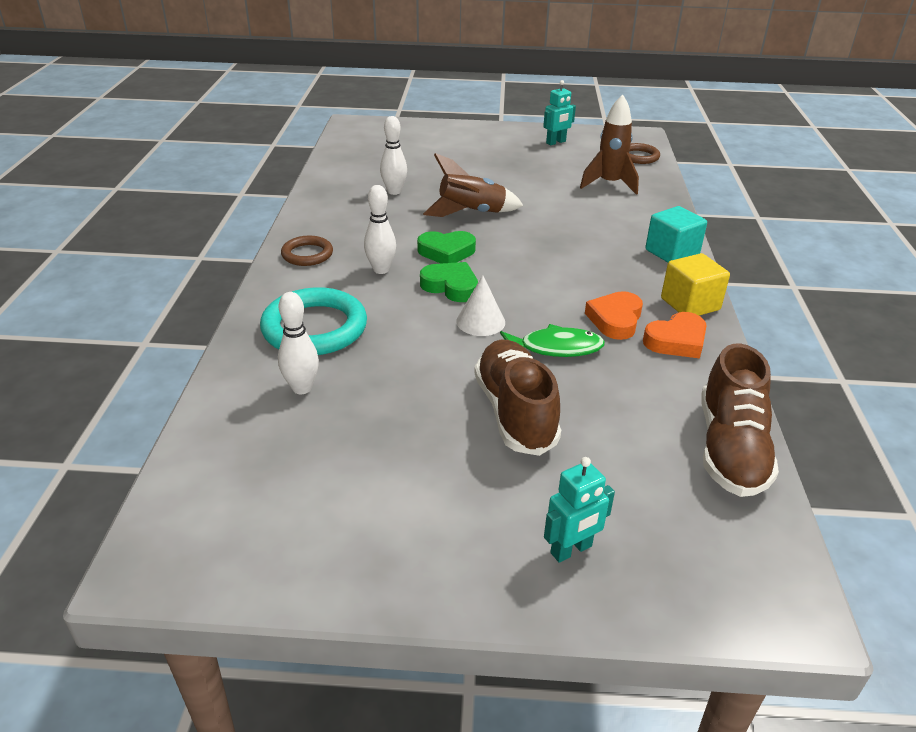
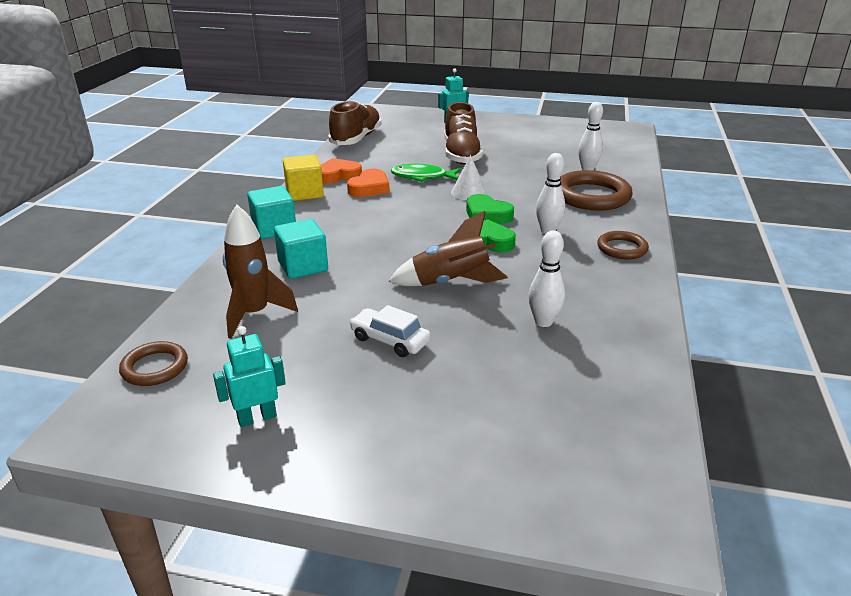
camera: 170 degrees left, 5 degrees down
(314, 328) = (591, 196): turquoise ring -> brown ring
(502, 176) = (390, 340): none -> white car
(606, 219) = (303, 266): none -> turquoise cube

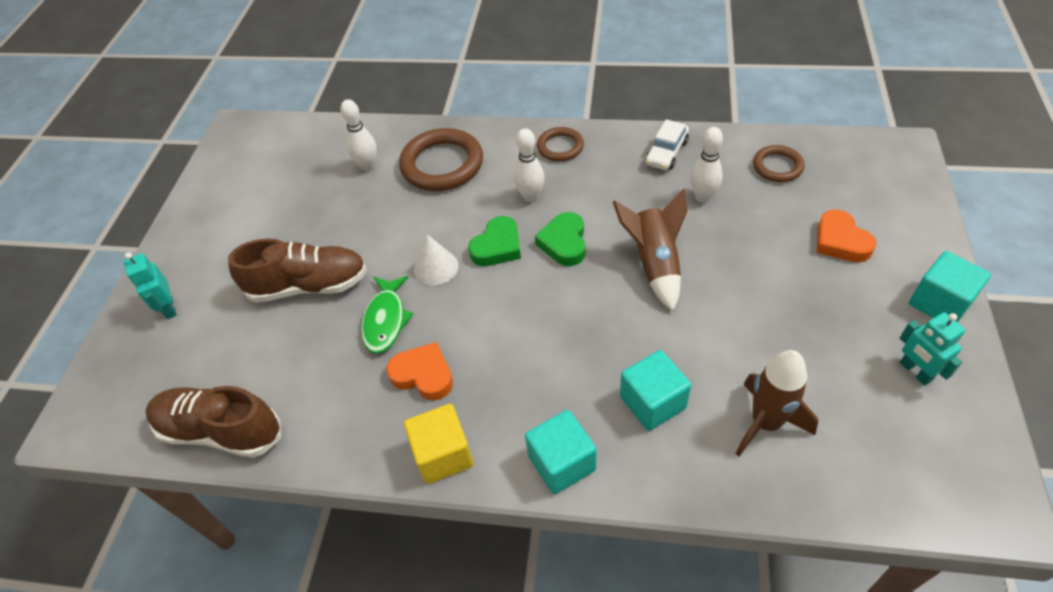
camera: 90 degrees left, 20 degrees up
(155, 367) = (890, 487): brown ring -> brown ring (777, 166)
(338, 176) = (378, 424): orange heart -> orange heart (840, 241)
(338, 468) = (939, 303): none -> turquoise cube
(390, 340) = (768, 297): white car -> white car (666, 152)

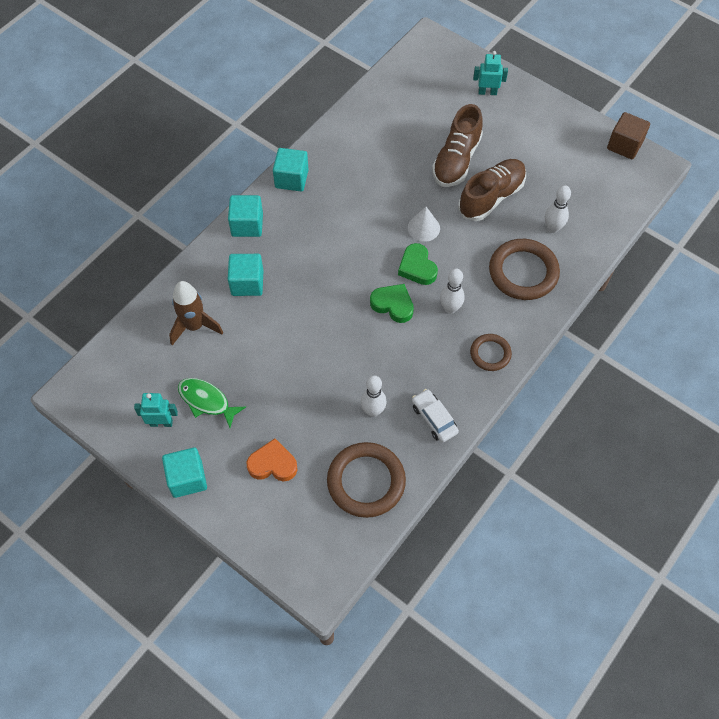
camera: 115 degrees right, 10 degrees up
(215, 158) = (624, 145): none -> brown cube
(221, 430) = (378, 96): brown shoe -> brown shoe (491, 197)
(386, 320) = (399, 187): green fish -> green fish (206, 401)
(423, 375) = (347, 190): orange heart -> none
(443, 455) = (291, 179): yellow cube -> turquoise cube
(654, 264) = (337, 344): brown rocket -> none
(777, 166) = (366, 481): brown ring -> brown ring, size x1.78

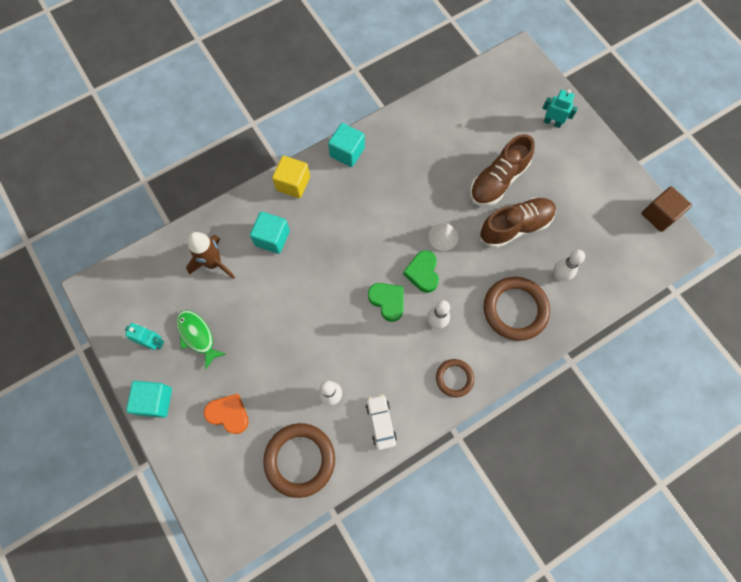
camera: 20 degrees right, 10 degrees up
(247, 225) = (293, 183): turquoise cube -> yellow cube

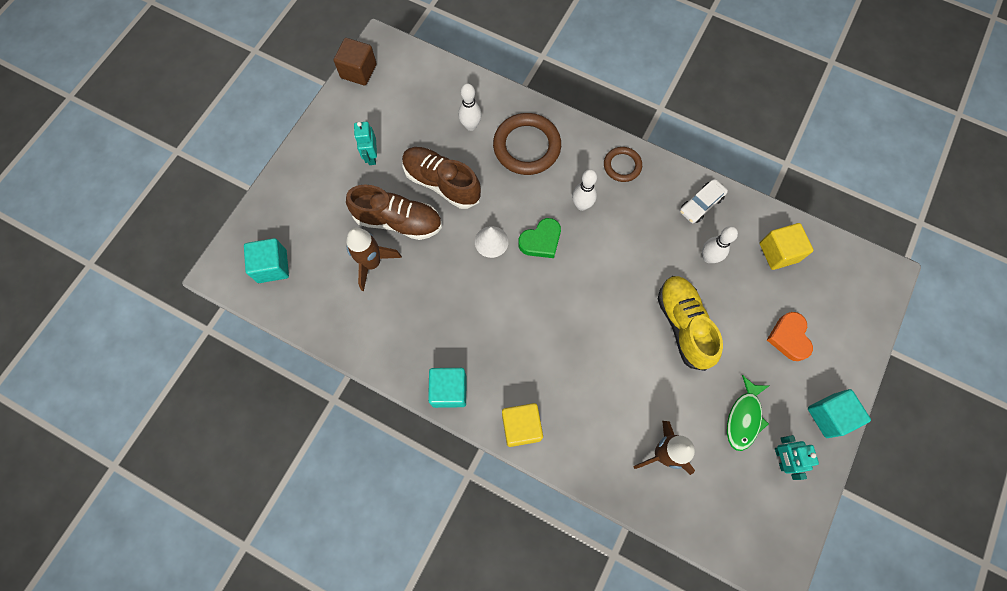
camera: 120 degrees left, 0 degrees up
(272, 238) = (596, 409): turquoise cube -> turquoise cube (272, 266)
(291, 338) = (683, 325): none -> yellow shoe
(300, 460) = (778, 252): brown ring -> yellow cube
(387, 301) = (589, 257): green heart -> none
(472, 148) = (372, 263): none -> brown rocket
(552, 122) = (299, 201): turquoise robot -> turquoise robot (371, 156)

